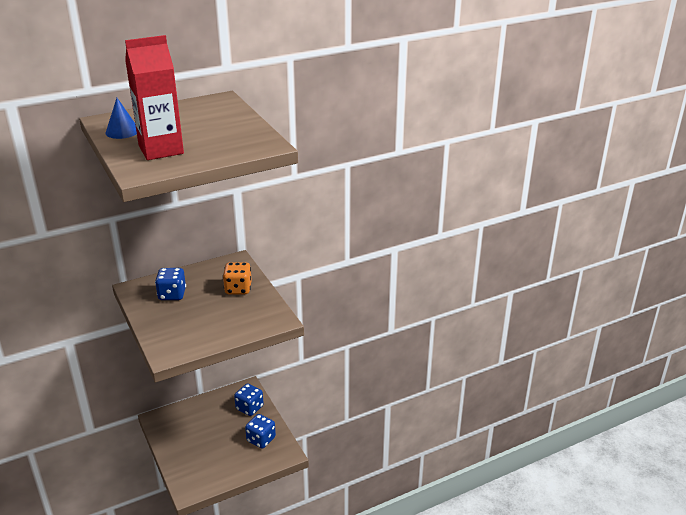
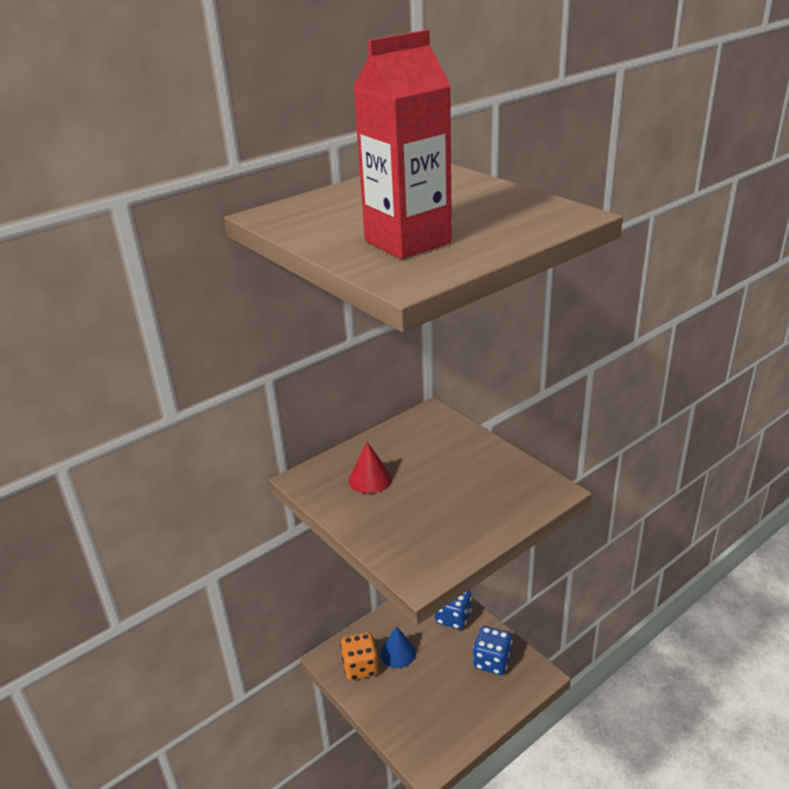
camera: 10 degrees left, 0 degrees up
(122, 131) = (316, 225): blue cone -> blue cone (398, 653)
(172, 294) = (370, 479): blue dice -> red cone
(238, 289) = (461, 454): orange dice -> orange dice (360, 667)

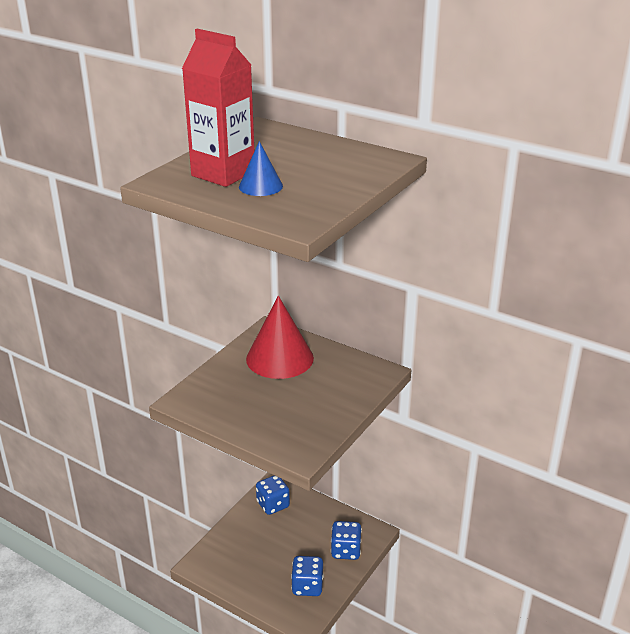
camera: 70 degrees right, 0 degrees up
(360, 667) = (273, 504): orange dice -> blue dice
(370, 479) = (280, 358): red cone -> red cone, size x1.93
(398, 653) = (295, 523): blue cone -> blue cone (260, 186)

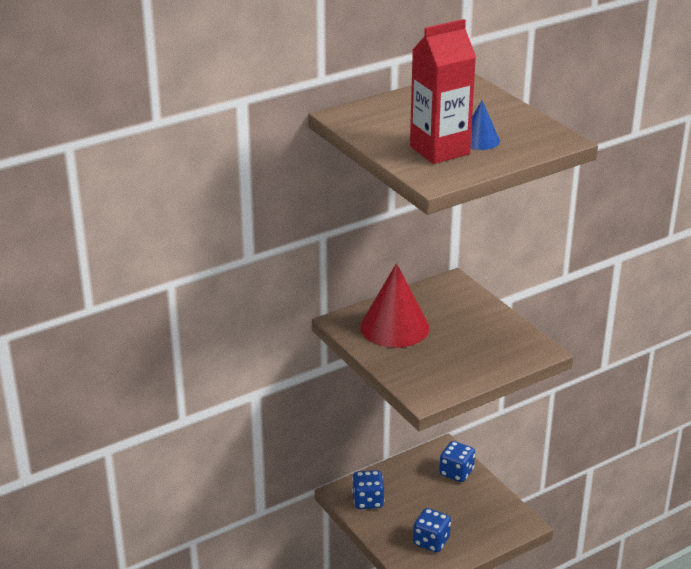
camera: 65 degrees left, 0 degrees up
(307, 586) = (485, 509): blue dice -> blue dice (431, 541)

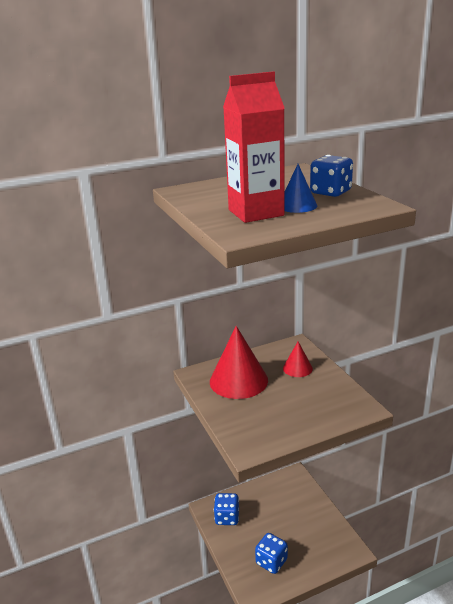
camera: 10 degrees right, 5 degrees down
(456, 472) = (301, 497): blue dice -> blue dice (330, 192)
(460, 310) = (297, 368): none -> red cone

